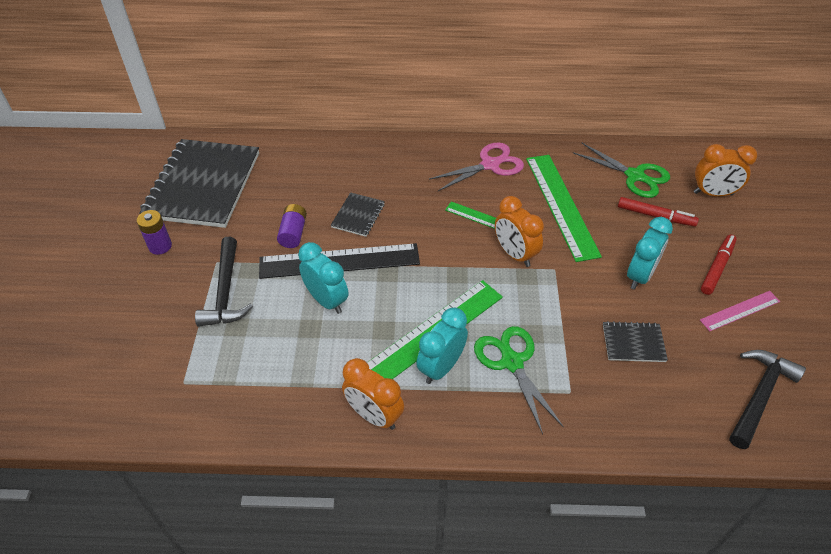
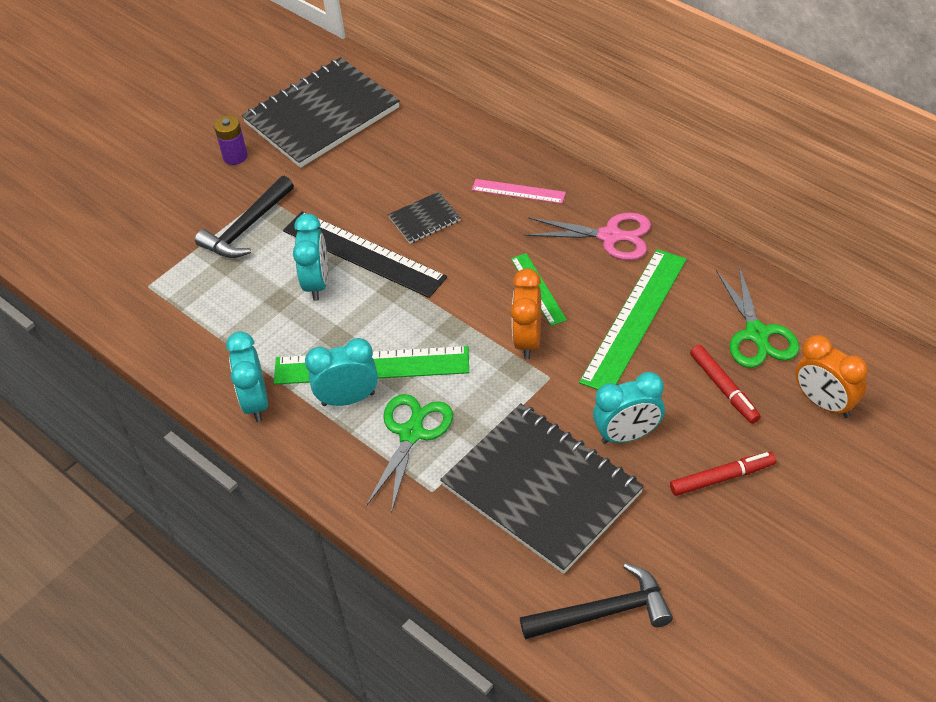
camera: 45 degrees right, 0 degrees up
(293, 233) = (351, 204): purple battery -> none
(374, 415) = (256, 402): orange clock -> turquoise clock
(633, 343) = (541, 489): black notebook -> black notebook, size x2.32
(740, 311) = (689, 531): pink ruler -> pink ruler (518, 191)

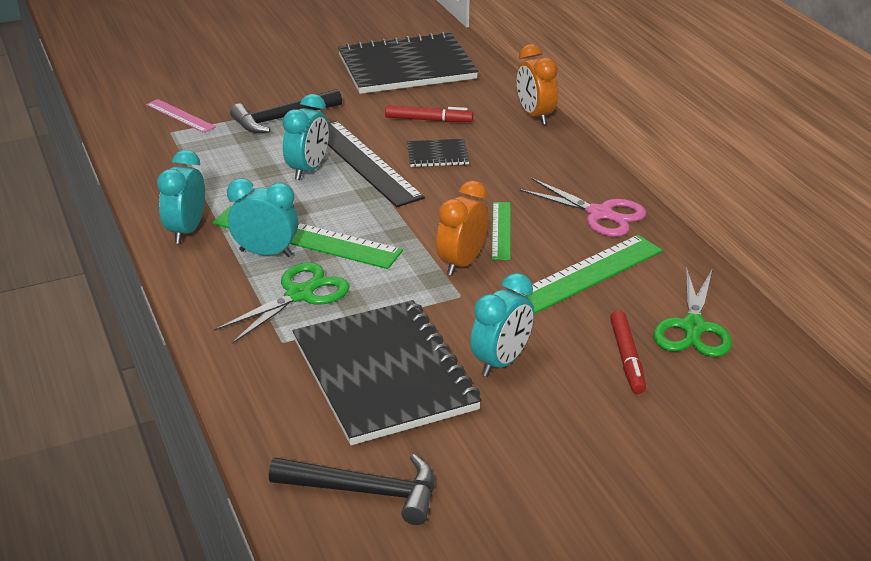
camera: 20 degrees right, 15 degrees down
(235, 156) = (313, 73): purple battery -> none
(518, 191) = (537, 160): pink ruler -> pink ruler (180, 116)
(628, 435) = (501, 362): turquoise clock -> turquoise clock turned 60 degrees counterclockwise
(722, 478) = (571, 427): red marker -> red marker (428, 120)
(825, 403) = (726, 404): orange clock -> orange clock (535, 116)

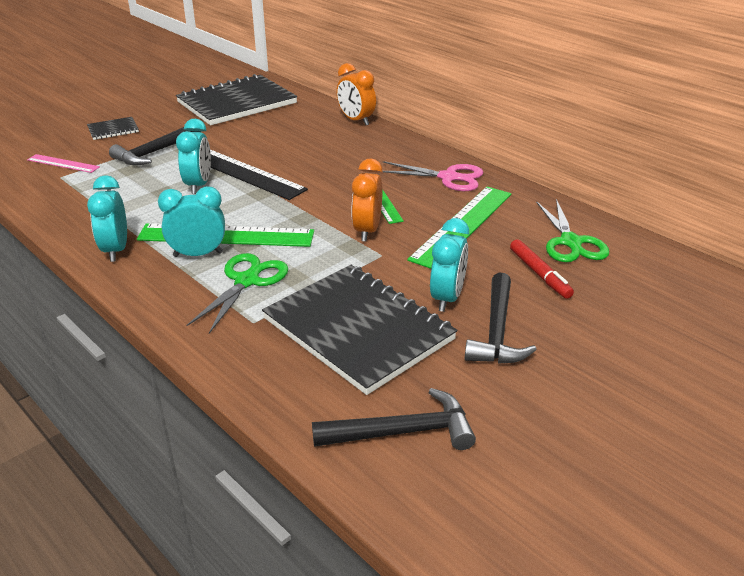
camera: 20 degrees left, 0 degrees up
(428, 120) = (276, 135): red marker -> none
(437, 155) = (298, 158): black notebook -> black notebook (113, 130)
(531, 412) = (497, 332): none -> black hammer

